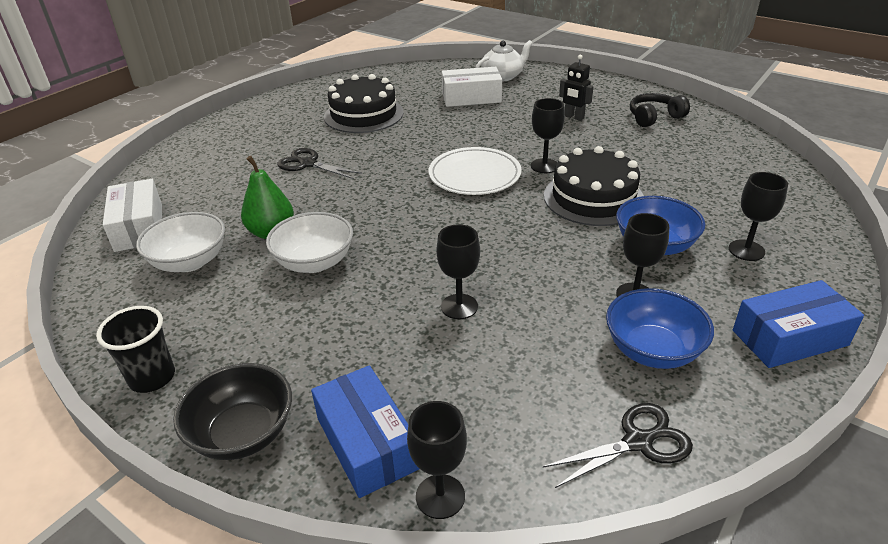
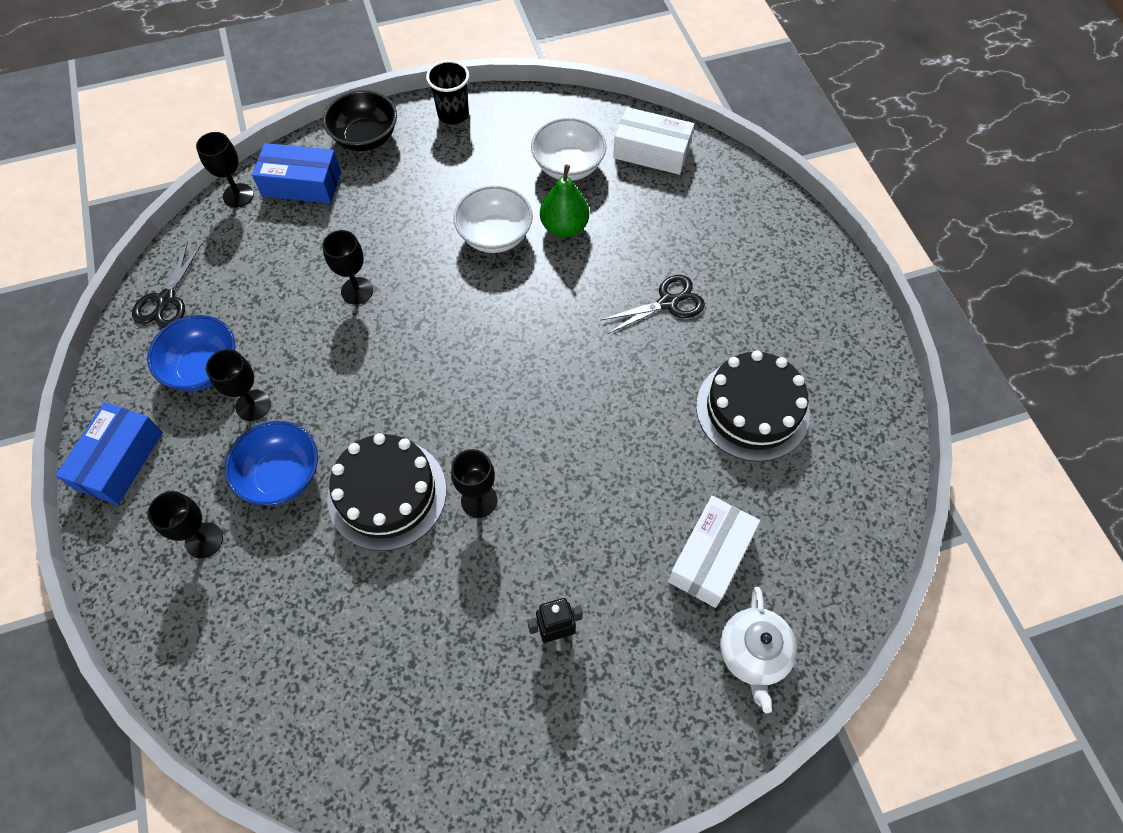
camera: 125 degrees right, 25 degrees up
(474, 175) = (520, 424): white plate -> none
(654, 117) = (471, 730): black headphones -> none

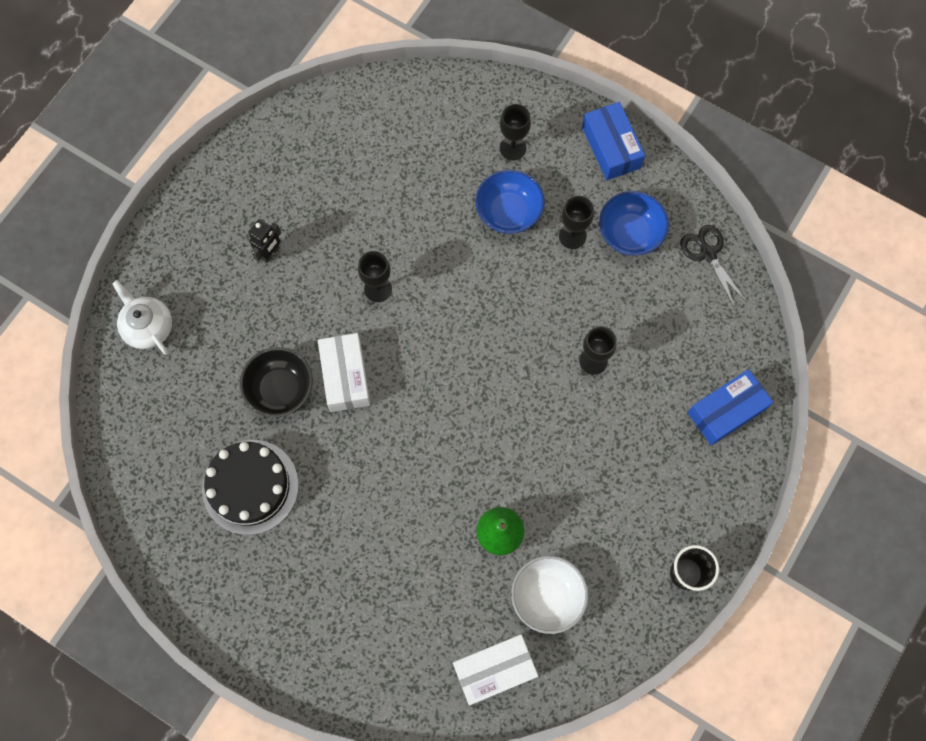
camera: 140 degrees right, 10 degrees up
(238, 195) = (758, 364): black goblet -> none
(365, 138) = (727, 491): black bowl -> black bowl (280, 389)
(387, 493) = (436, 250): black cake -> none
(495, 235) = (543, 483): white bowl -> none
(668, 303) = (370, 528): black scissors -> none
(710, 557) = (210, 363): white box -> white box (345, 376)

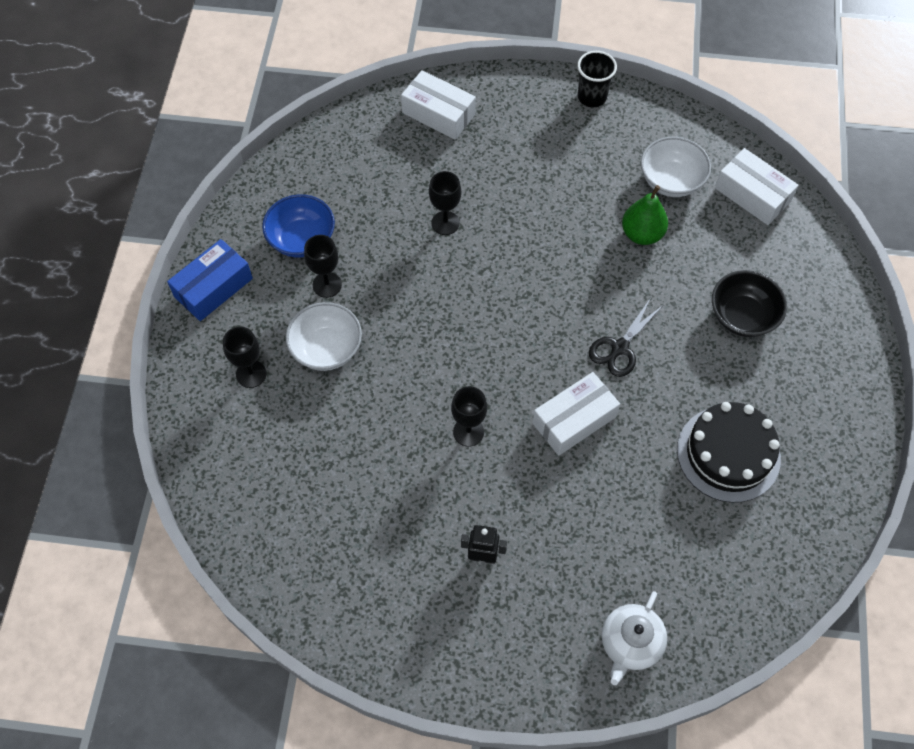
camera: 115 degrees left, 10 degrees down
(280, 389) = (620, 473): black bowl -> black bowl (742, 316)
(508, 212) = (326, 349): blue bowl -> white bowl
(708, 254) = (294, 173): black scissors -> black scissors (620, 348)
(726, 411) = (438, 114): blue box -> white box

